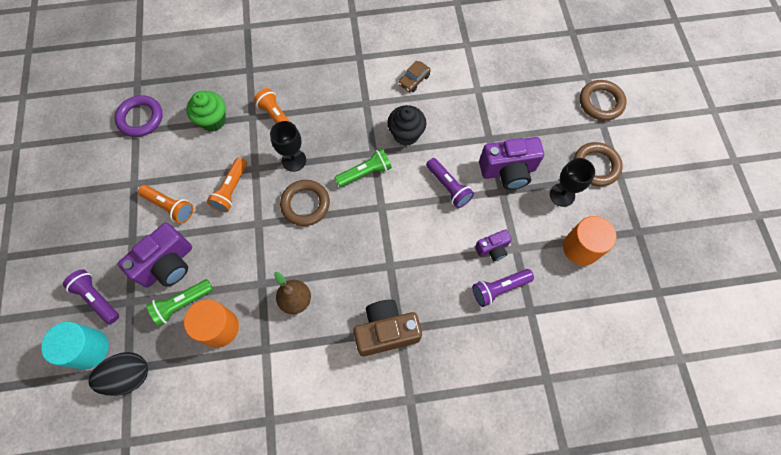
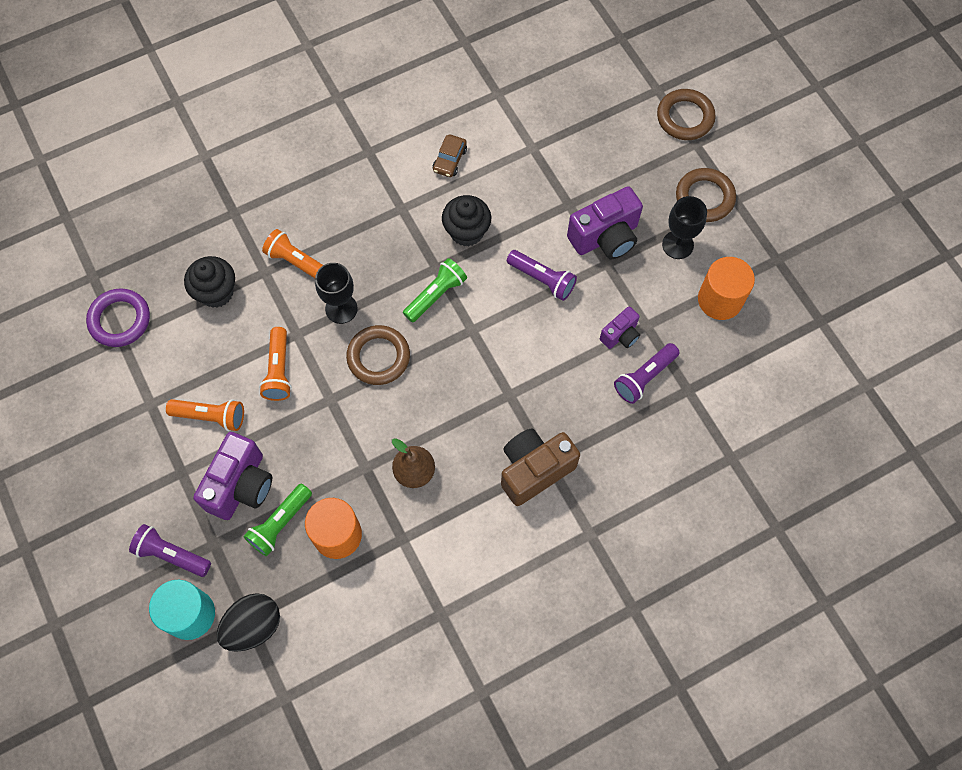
camera: 20 degrees left, 0 degrees up
(213, 120) = (216, 292): green cupcake -> black cupcake

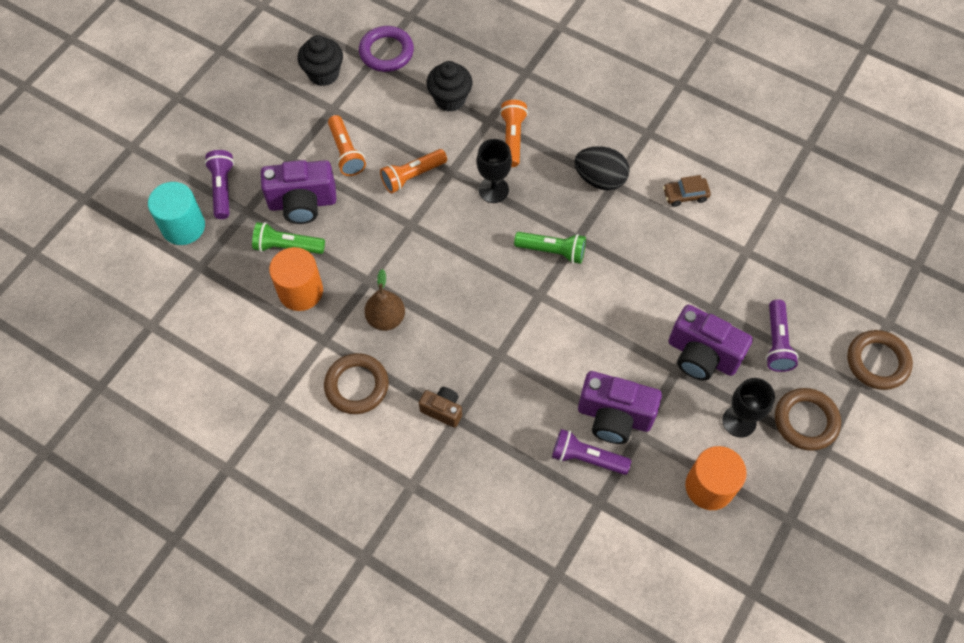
camera: 60 degrees right, 5 degrees down
(253, 626) = (196, 273): black egg -> black egg (600, 179)
(378, 357) = (469, 239): brown ring -> brown ring (357, 386)
(466, 232) = (627, 243): black cupcake -> black cupcake (323, 74)
(534, 470) = (442, 410): brown camera -> brown camera, size x0.55
(542, 279) = (624, 325): purple flashlight -> purple flashlight (777, 342)
(620, 335) = (614, 417): purple camera -> purple camera, size x1.82

